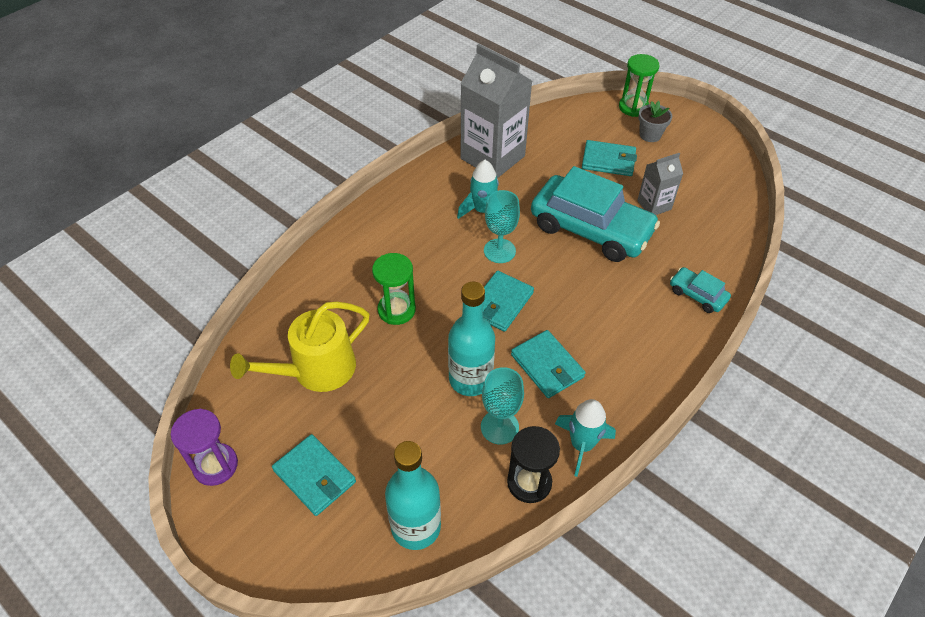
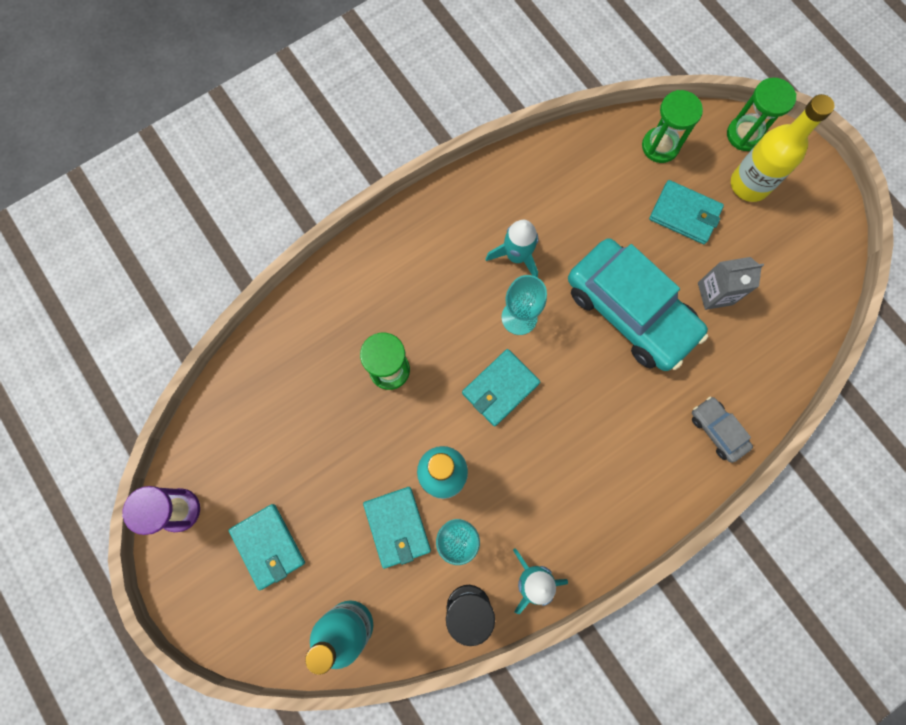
camera: 15 degrees right, 25 degrees up
(316, 370) = (293, 425): yellow watering can -> none
(492, 157) = (550, 178): grey carton -> none
(547, 366) = (526, 479): turquoise wallet -> turquoise wallet (397, 527)
(572, 124) = (660, 146): none -> green hourglass
(650, 135) = (749, 184): grey flower pot -> yellow bottle
(697, 295) = (717, 430): turquoise car -> grey car

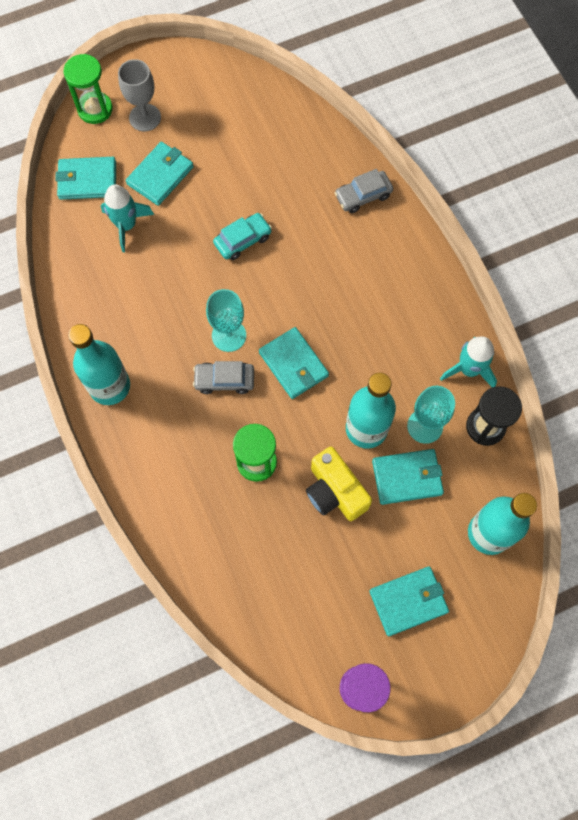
camera: 80 degrees left, 5 degrees down
(371, 453) = (334, 491): none -> yellow camera
(443, 216) = (110, 386): none -> turquoise bottle
(470, 322) = (224, 380): none -> grey car
(516, 256) = (167, 326): turquoise rocket -> turquoise rocket (126, 225)
(630, 311) = (243, 240): turquoise car -> turquoise car, size x0.45
(660, 146) = (87, 180): green hourglass -> turquoise wallet
(715, 293) = (241, 169): grey carton -> none
(749, 184) = (145, 117): yellow bottle -> grey goblet

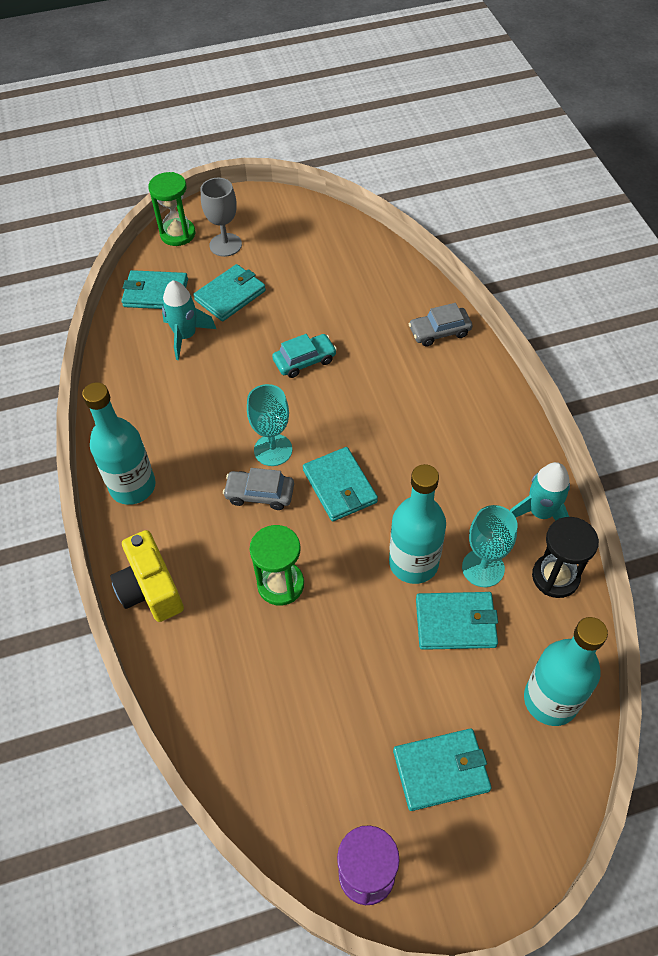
camera: 10 degrees right, 15 degrees down
(334, 491) = (367, 628): yellow camera -> yellow camera (150, 589)

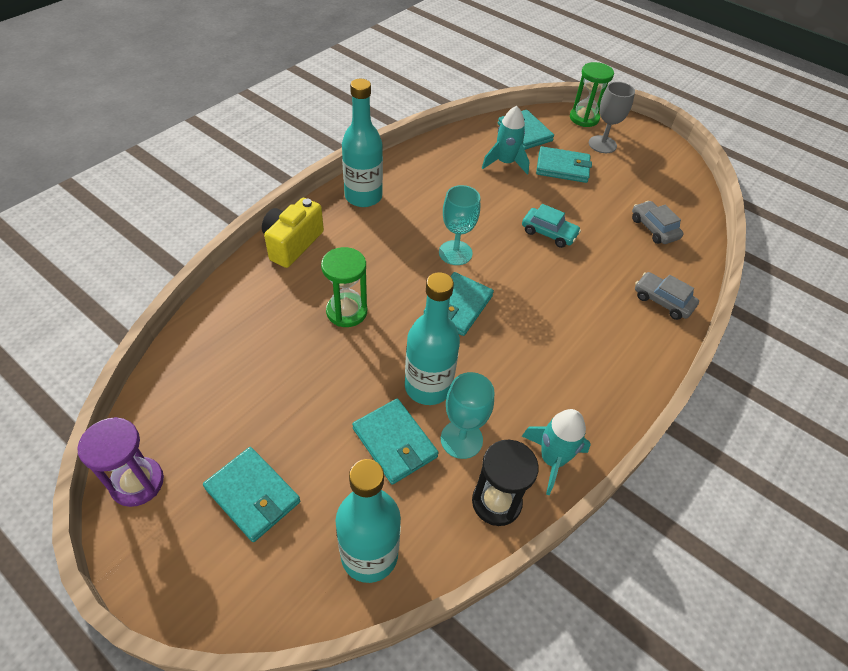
camera: 50 degrees right, 5 degrees down
(260, 494) = (412, 263): grey car -> grey car (654, 228)

